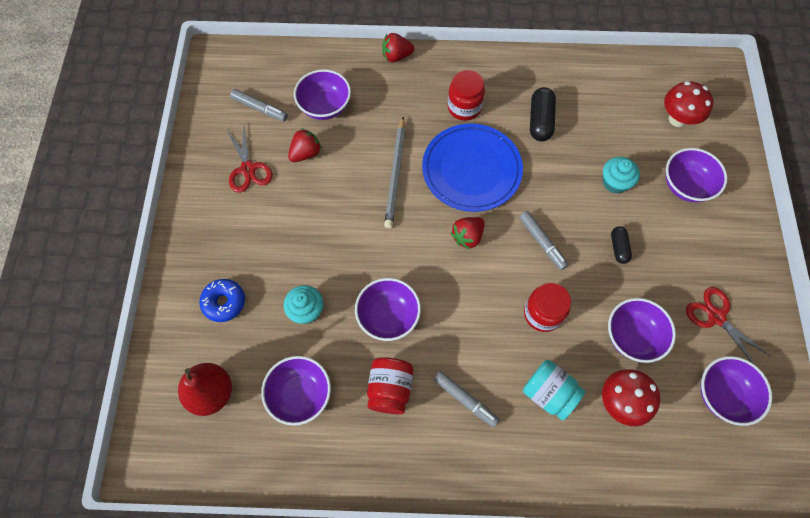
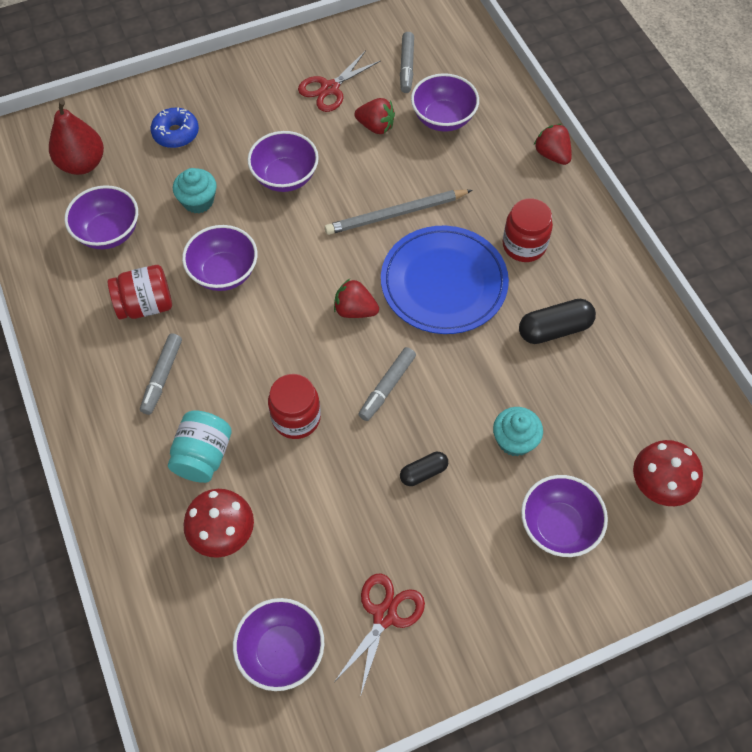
camera: 65 degrees right, 5 degrees down
(632, 337) = (311, 523): purple bowl -> purple bowl (285, 177)

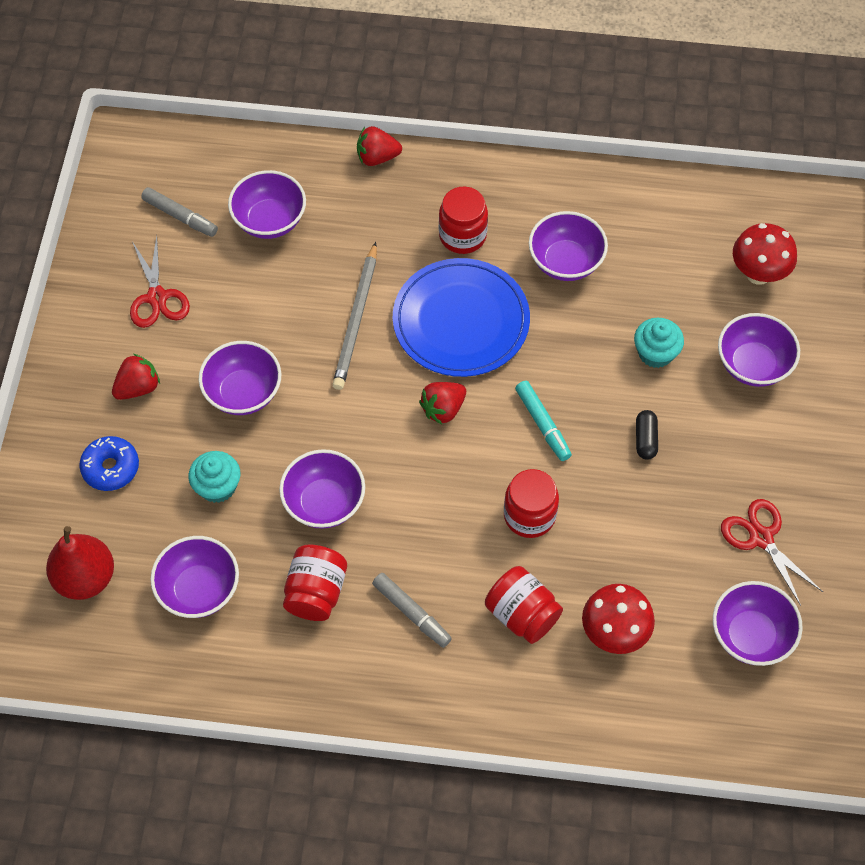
camera: 60 degrees left, 0 degrees up
(203, 456) = (522, 614): turquoise jar -> red jar
(376, 126) = (237, 282): red strawberry -> red strawberry (138, 387)
(387, 387) = (543, 424): grey marker -> turquoise marker
(554, 329) = (565, 262): black capsule -> purple bowl

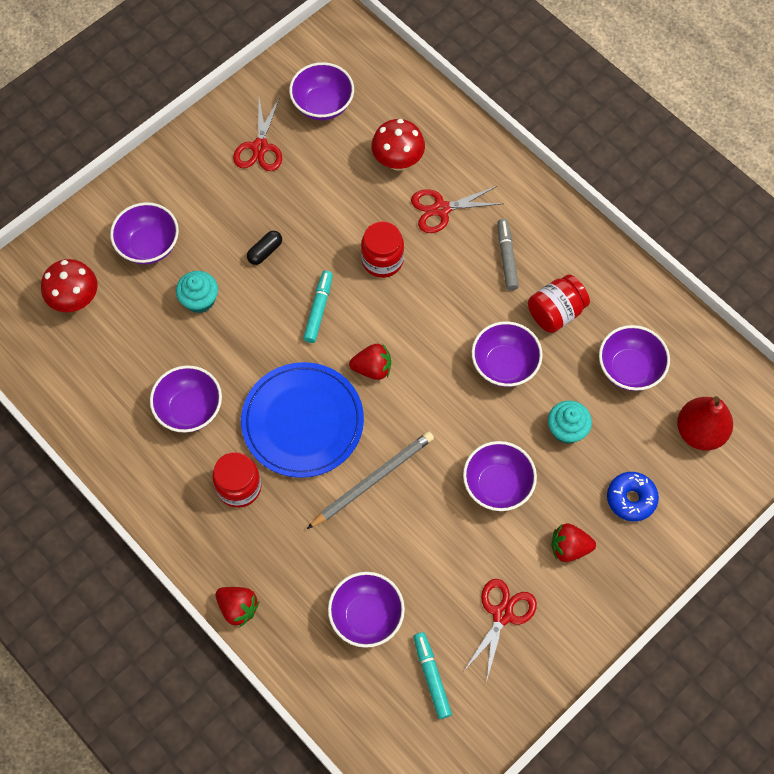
camera: 140 degrees left, 5 degrees up
(180, 216) = (431, 676): grey marker -> turquoise marker
(522, 614) = (441, 209): red jar -> red scissors

